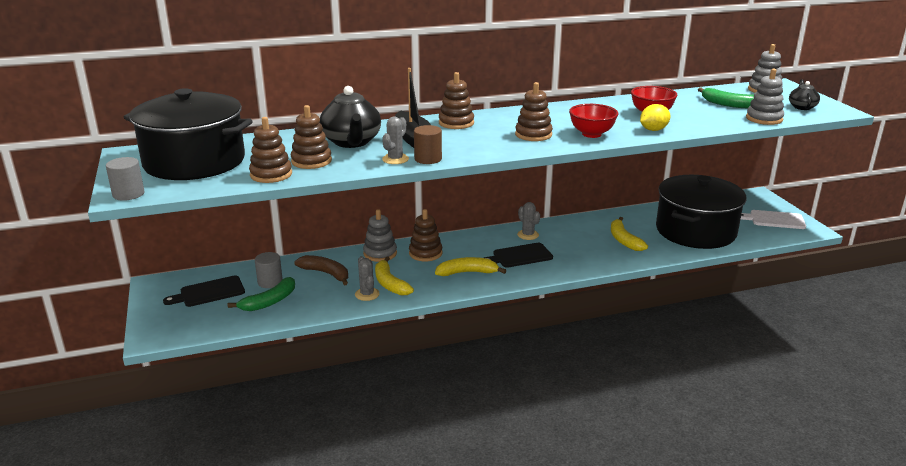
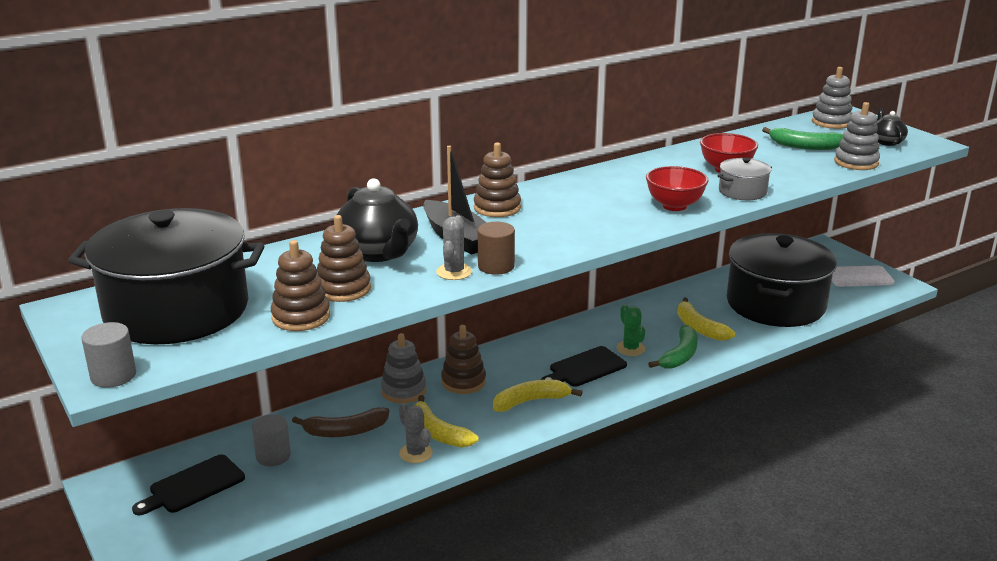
camera: 15 degrees left, 0 degrees up
(269, 301) = (287, 486): green banana -> green banana (680, 355)
(326, 273) = (345, 431): brown banana -> brown banana turned 150 degrees clockwise
(528, 235) = (580, 337): grey cactus -> none
(533, 135) = (605, 214): brown stacking toy -> none
(562, 247) = (630, 348): none -> green cactus
(653, 130) = (742, 191): yellow lemon -> grey pot

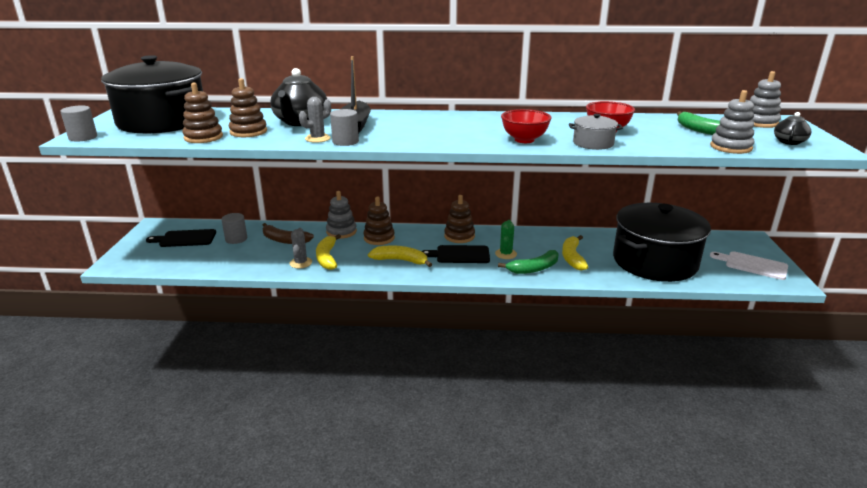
camera: 35 degrees right, 0 degrees up
(496, 266) = (345, 141): brown cylinder -> grey cylinder
(497, 208) = (408, 118): brown stacking toy -> brown stacking toy (459, 236)

